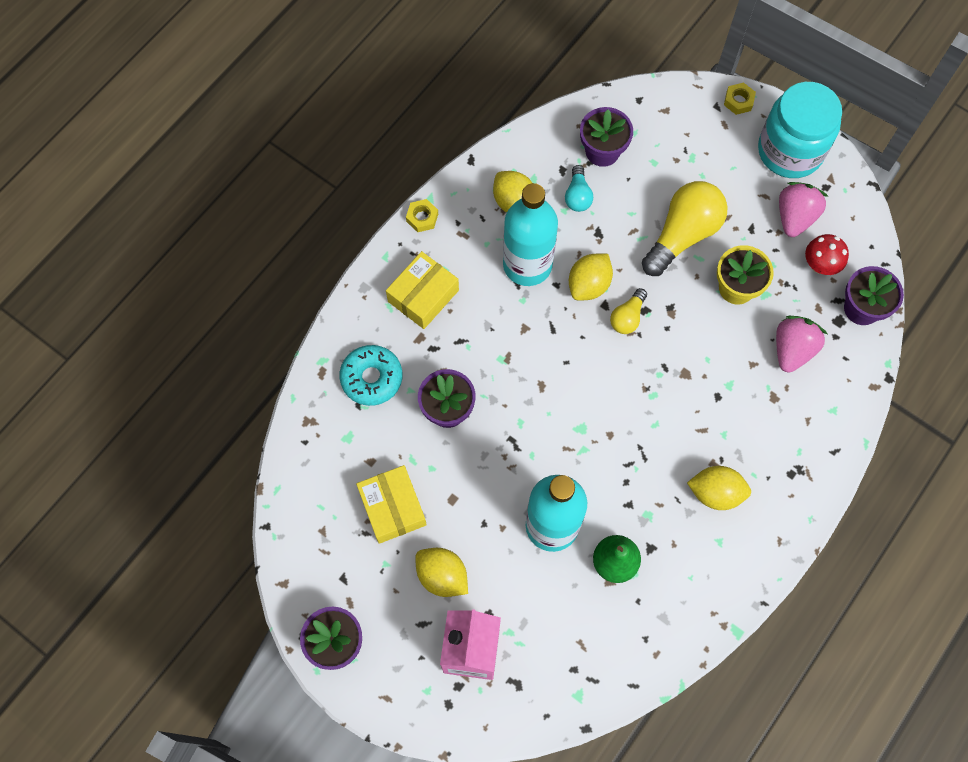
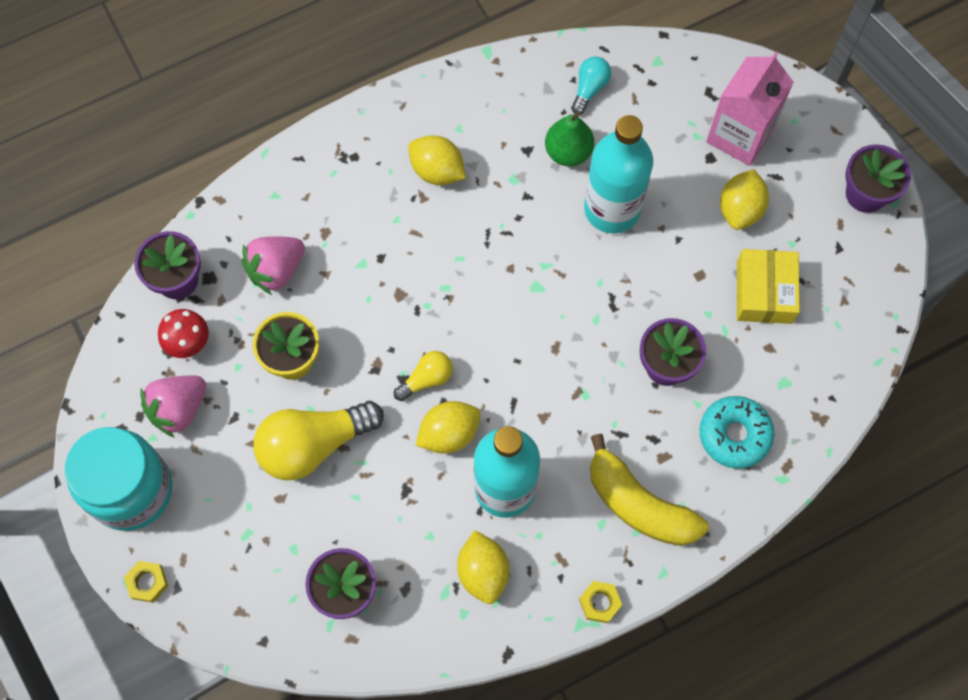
camera: 155 degrees left, 0 degrees up
(423, 296) = (639, 504): yellow box -> yellow banana
(442, 576) = (740, 209): yellow lemon -> yellow lemon turned 45 degrees clockwise
(577, 196) = (405, 547): turquoise light bulb -> turquoise light bulb (589, 89)

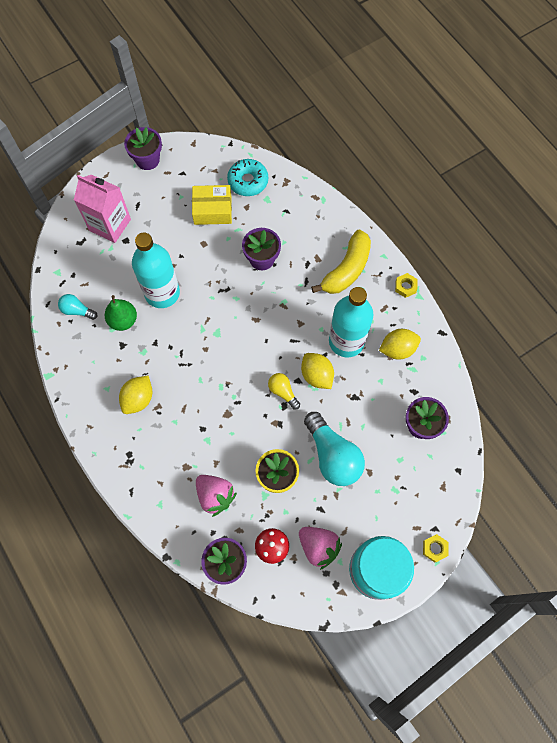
camera: 95 degrees left, 0 degrees up
(314, 445) = (332, 455): yellow light bulb -> turquoise light bulb
(734, 435) = (300, 223): turquoise donut -> turquoise donut (248, 181)
(740, 209) = (160, 223): yellow lemon -> none

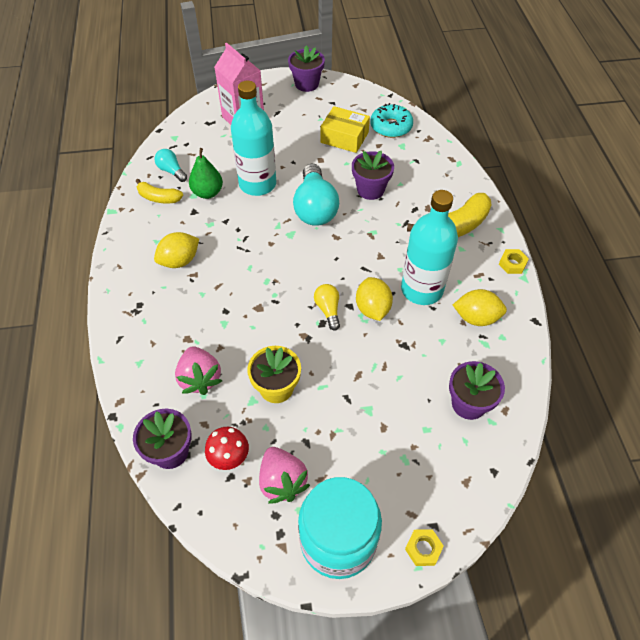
camera: 25 degrees right, 15 degrees down
(83, 344) = (159, 198): none -> yellow banana
(332, 455) = (349, 392): turquoise light bulb -> turquoise light bulb (315, 208)

